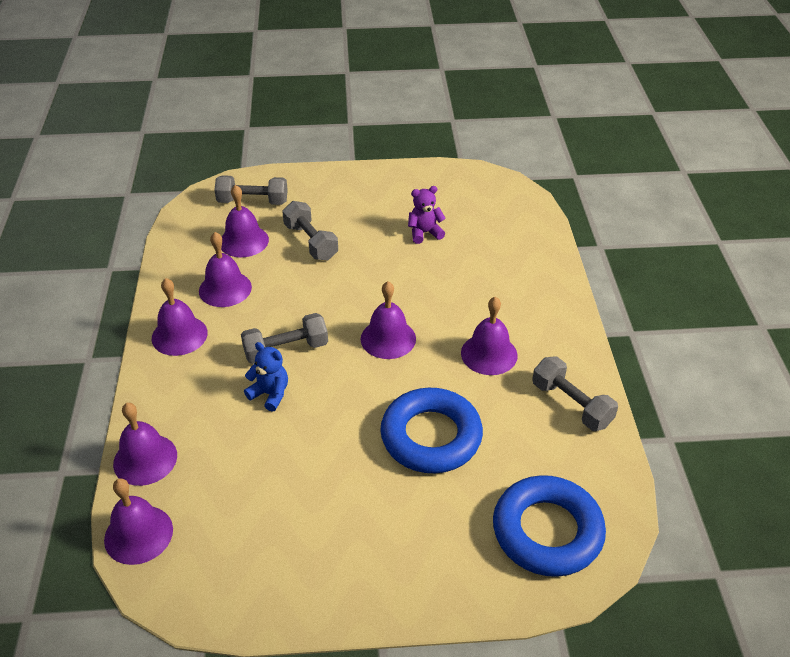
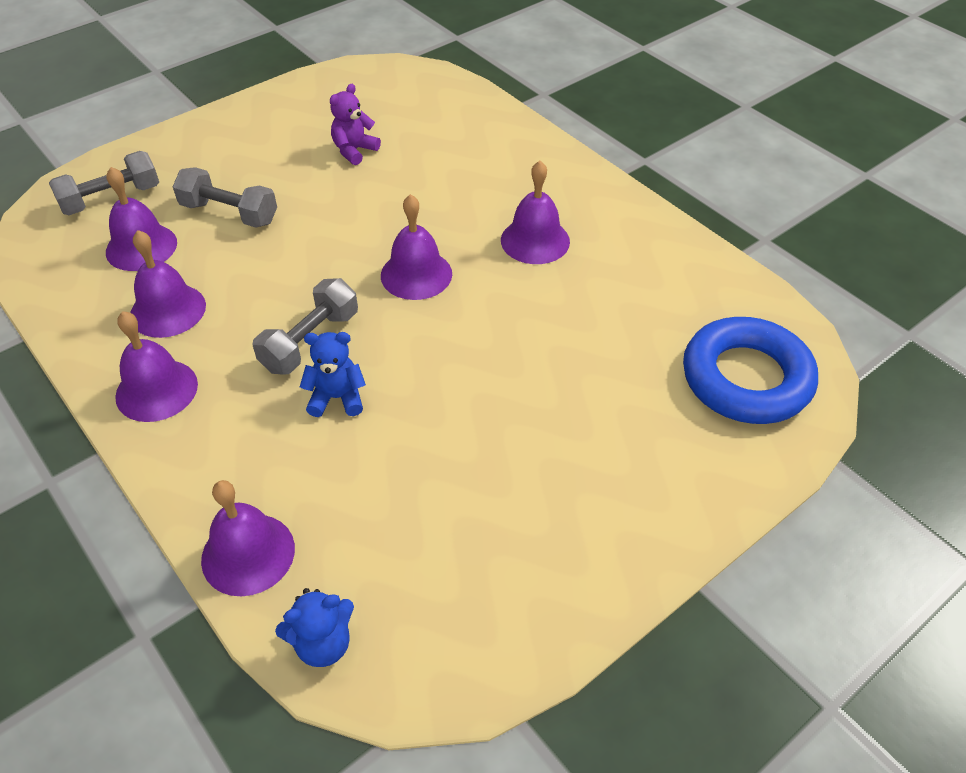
camera: 35 degrees left, 5 degrees up
(138, 534) = (323, 643): purple bell -> blue teddy bear
(431, 436) = (554, 349): blue ring -> none
(571, 404) = (656, 250): grey dumbbell -> none

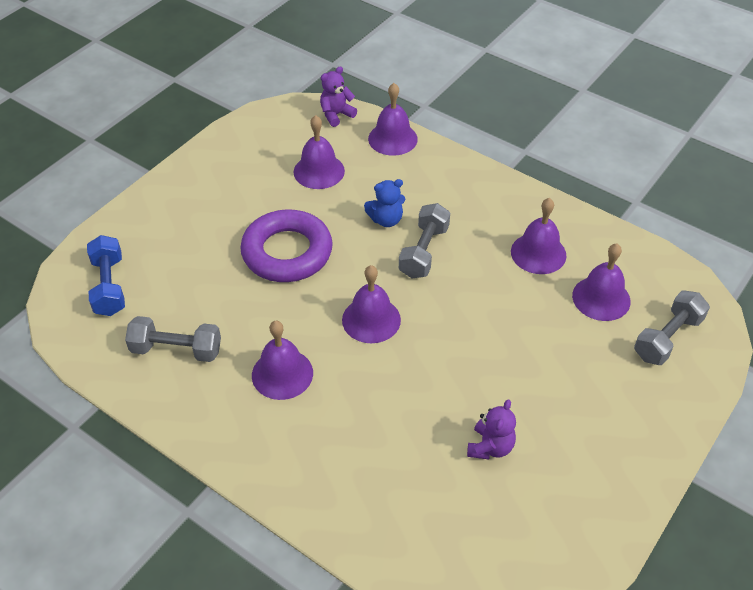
camera: 165 degrees right, 0 degrees up
(156, 390) = (503, 202): purple bell -> purple bell (319, 171)
(229, 213) = (556, 345): grey dumbbell -> grey dumbbell (176, 350)
(323, 643) = (336, 115): blue teddy bear -> purple teddy bear
(494, 377) = (287, 252): none -> purple ring
(746, 378) = (109, 286): blue ring -> blue dumbbell

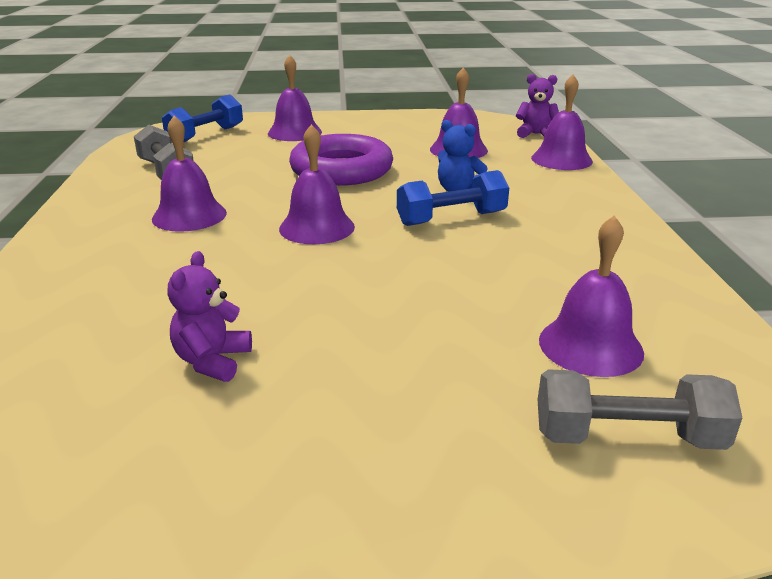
camera: 50 degrees right, 20 degrees down
(424, 252) = (451, 219): grey dumbbell -> blue dumbbell
(490, 447) = (212, 361): purple teddy bear -> purple teddy bear turned 120 degrees clockwise
(538, 253) = (575, 275): purple bell -> purple bell (294, 132)

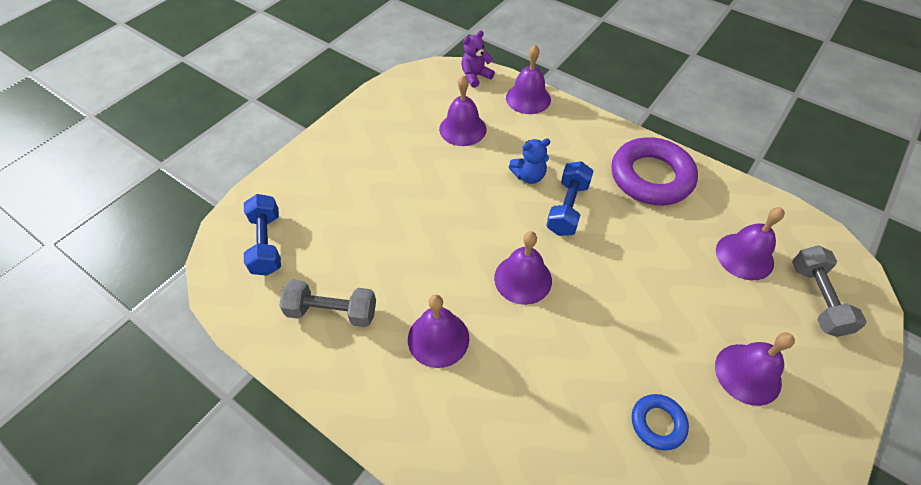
camera: 50 degrees left, 25 degrees up
(212, 361) = (657, 423): purple teddy bear -> blue ring
(294, 132) = (327, 187): purple bell -> purple bell (747, 374)
(341, 170) = (437, 209): purple ring -> purple ring (651, 177)
(627, 437) = (817, 299): grey dumbbell -> grey dumbbell turned 45 degrees counterclockwise

